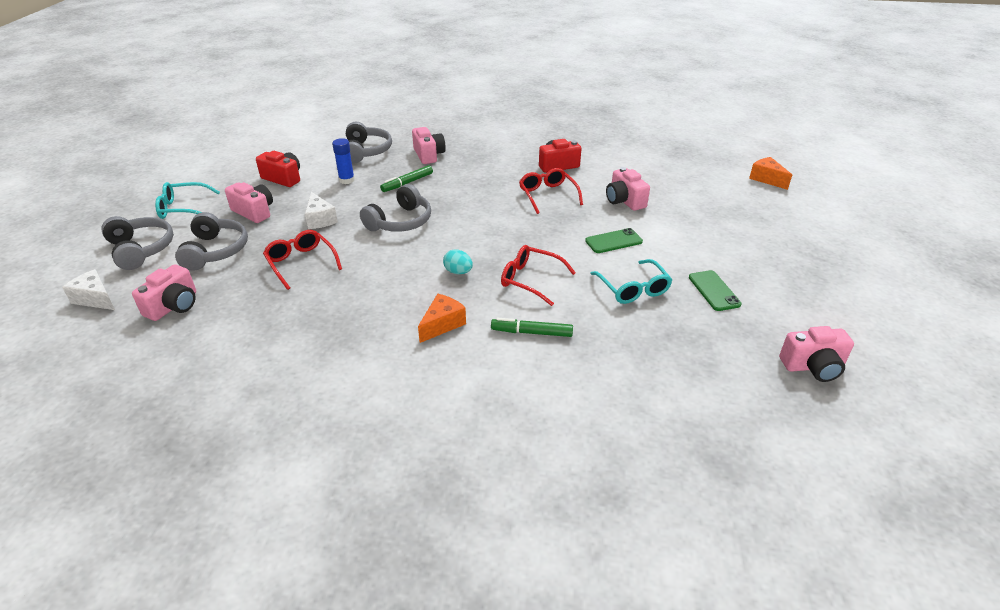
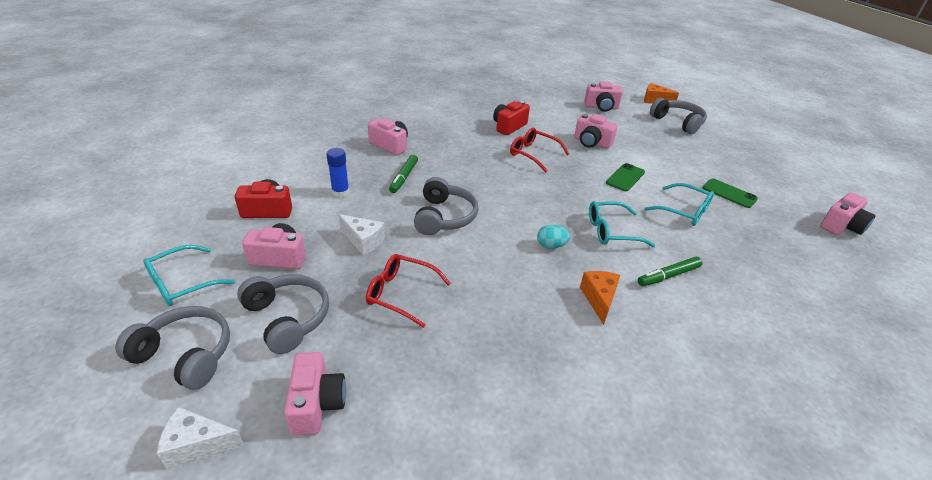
camera: 35 degrees left, 0 degrees up
(366, 151) = (324, 158): grey headphones -> grey headphones (678, 122)
(530, 280) = (611, 231): red glasses -> turquoise glasses
(687, 170) = (601, 107): none -> pink camera

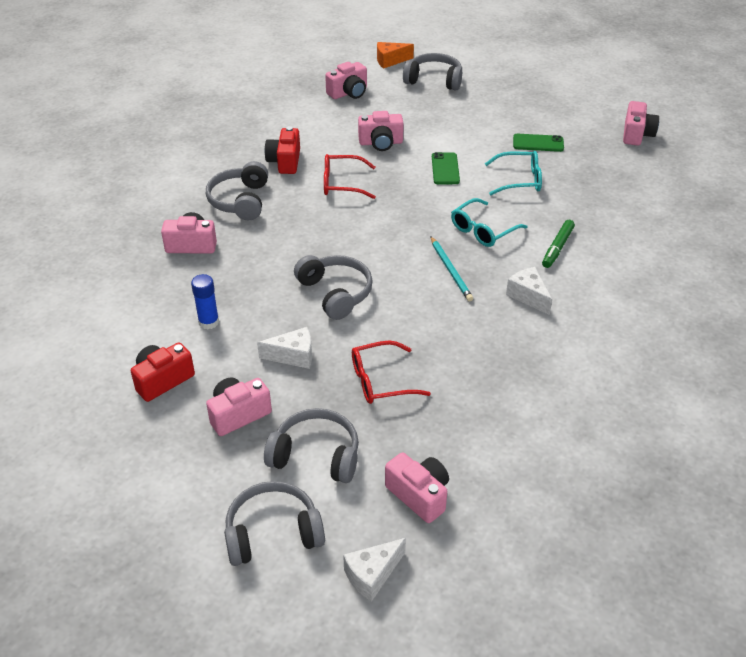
camera: 35 degrees left, 5 degrees up
(182, 283) = (182, 488): turquoise glasses -> none
(403, 177) = (250, 273): green marker -> none
(452, 135) = (240, 201): none -> grey headphones
(551, 246) = (450, 270): turquoise egg -> turquoise pencil
(599, 299) = (528, 296): orange cheese -> white cheese

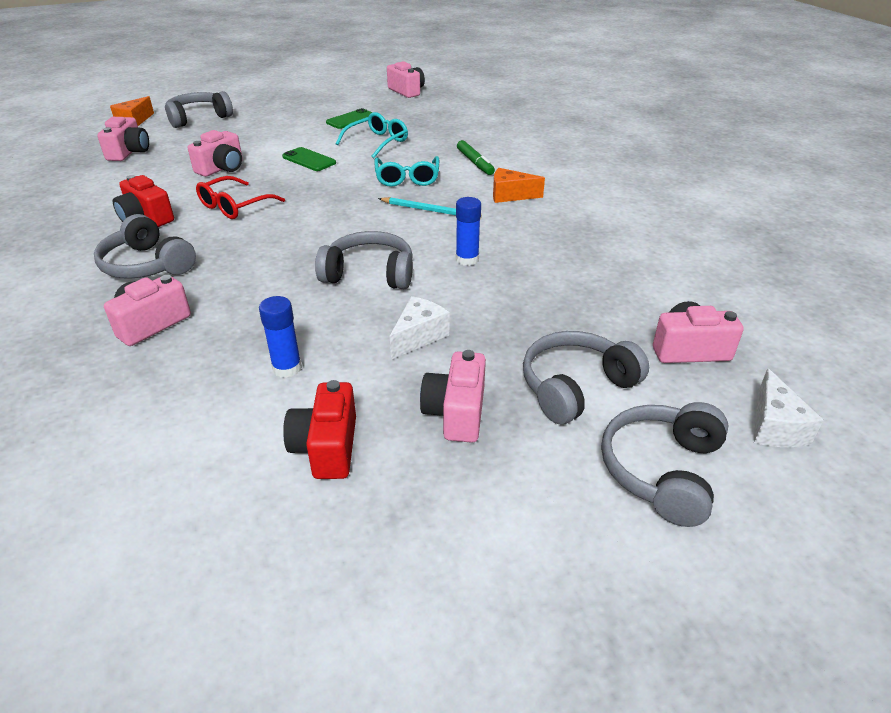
camera: 50 degrees left, 5 degrees down
(381, 381) = (518, 303): red glasses -> none
(406, 326) = (467, 259): none -> blue glue stick
(528, 296) = (510, 195): white cheese -> orange cheese

